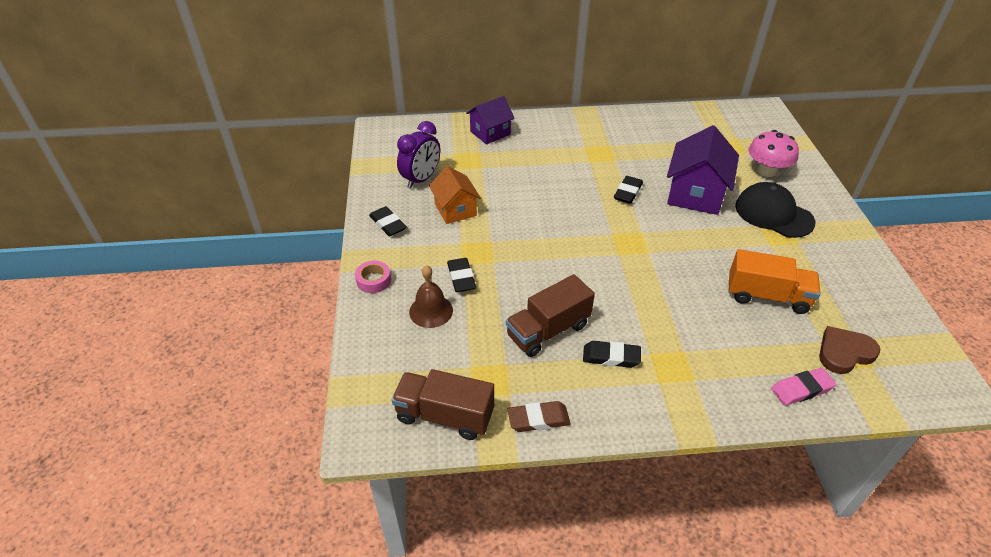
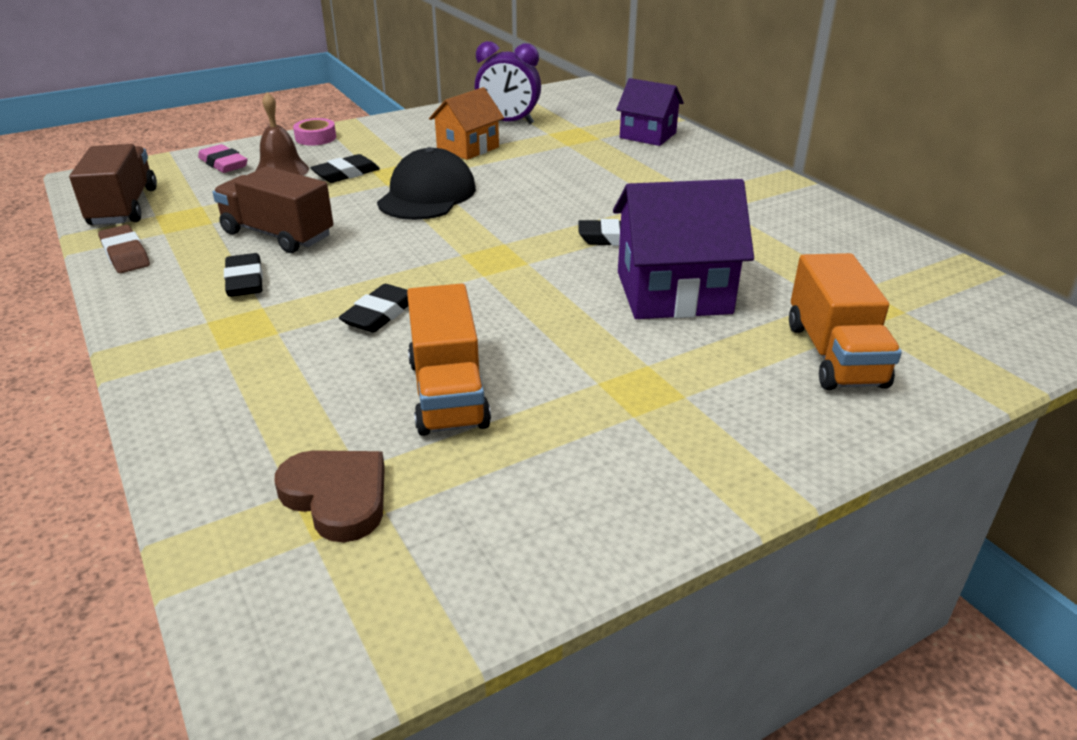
camera: 65 degrees right, 10 degrees down
(388, 224) = (412, 125): black eraser -> black eraser (380, 314)
(766, 171) = (834, 355): pink mushroom -> orange truck
(773, 214) = (698, 376): black cap -> black cap (427, 195)
(801, 389) = (226, 452): pink eraser -> pink eraser (223, 164)

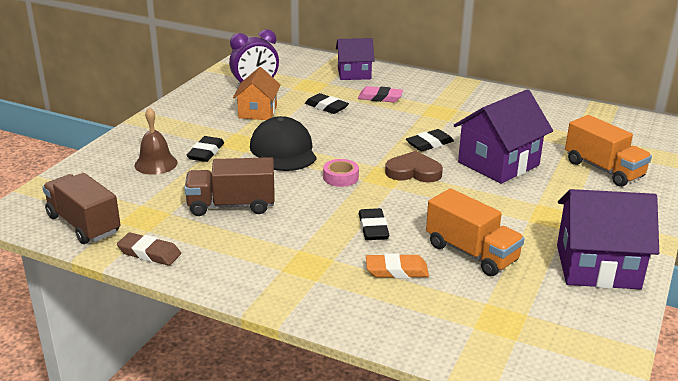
camera: 35 degrees left, 5 degrees down
(223, 164) = (102, 172): pink eraser -> pink eraser (380, 98)
(245, 281) = (262, 239): black eraser -> black eraser (326, 107)
(315, 138) = (138, 133): pink tape -> pink tape (341, 177)
(321, 375) = (396, 270): none -> orange eraser
(337, 497) = (497, 318): brown heart -> brown heart (413, 171)
(599, 493) = (597, 266): none -> purple house

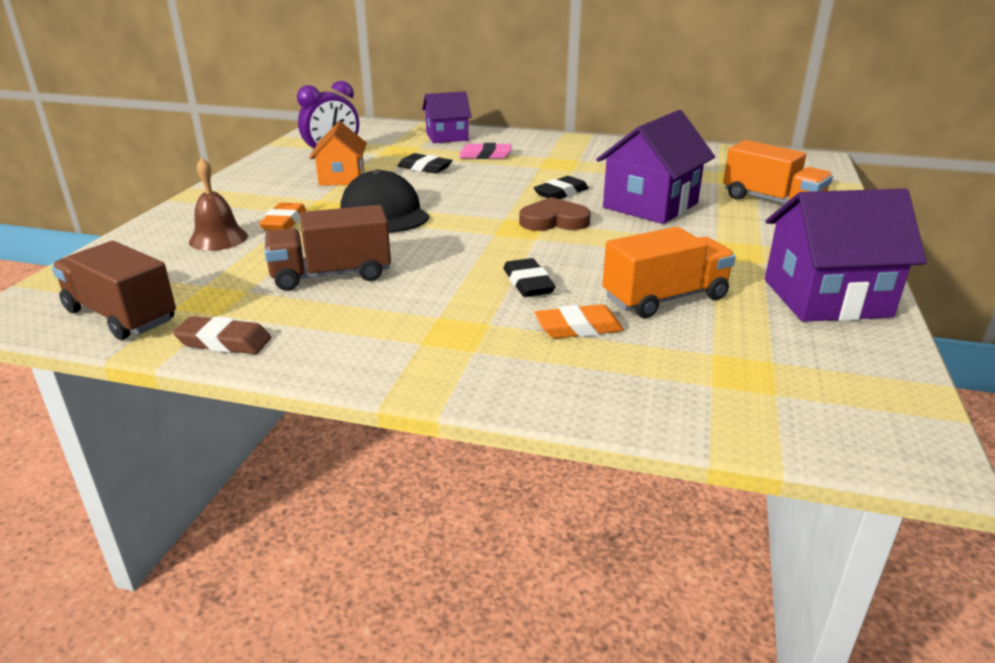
camera: 10 degrees left, 0 degrees up
(206, 152) = (284, 222): black eraser -> orange eraser
(341, 177) = (466, 233): pink tape -> none
(471, 253) = (665, 298): orange truck -> orange truck turned 60 degrees counterclockwise

